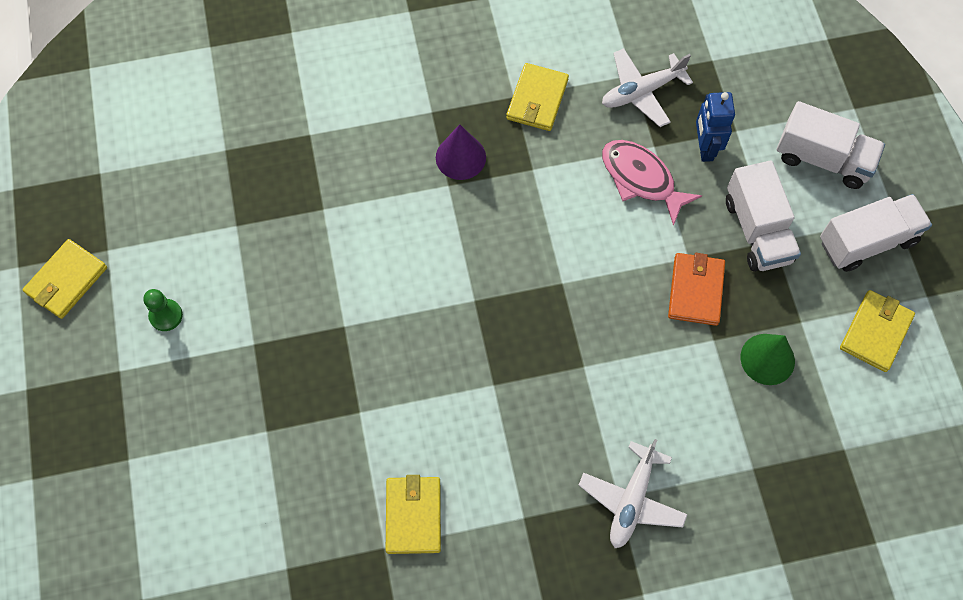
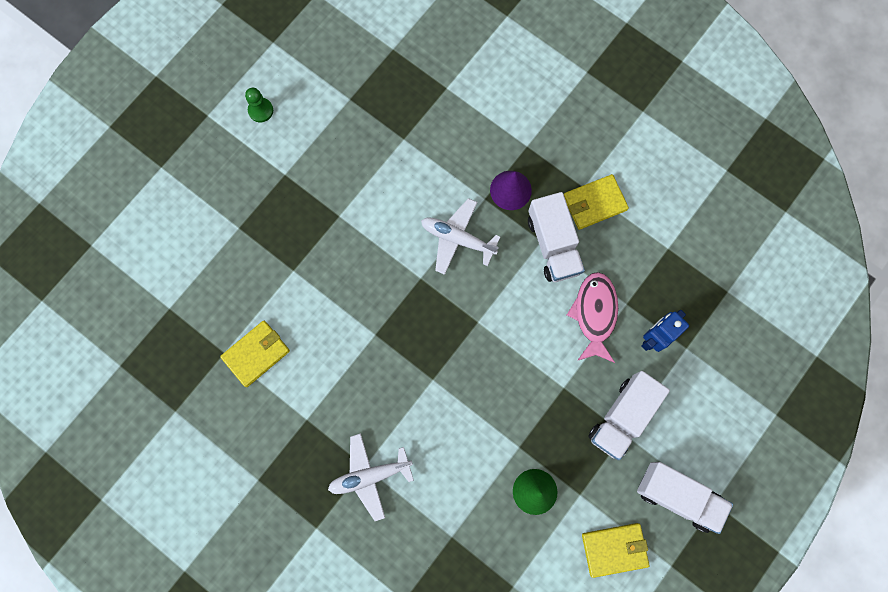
camera: 50 degrees right, 10 degrees up
(66, 280) = (235, 37): yellow wallet -> none
(642, 92) = (660, 264): white plane -> white plane (457, 239)
(695, 290) = (544, 409): orange wallet -> none
(823, 159) = (716, 421): white truck -> white truck (553, 245)

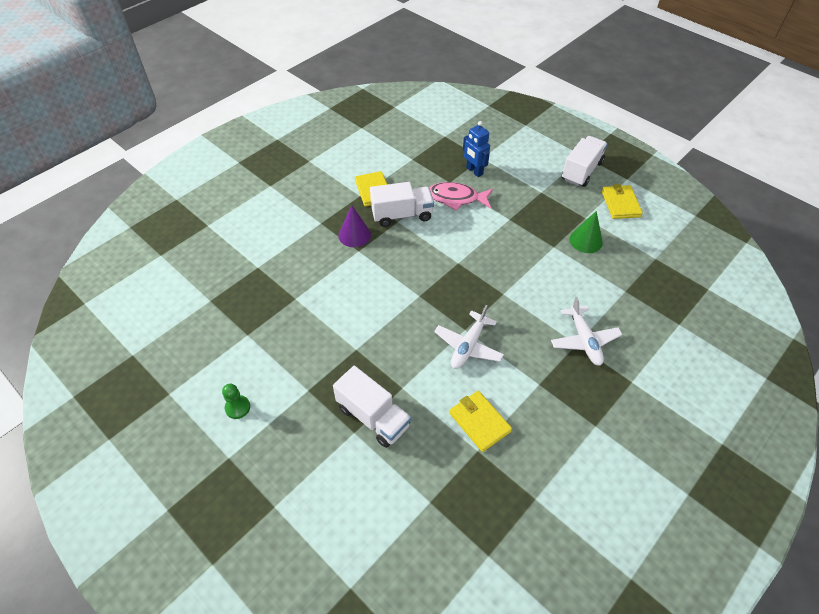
camera: 85 degrees left, 25 degrees down
(457, 239) = (389, 269): white plane -> white plane (468, 346)
(622, 417) = (530, 191): white truck -> white truck (373, 417)

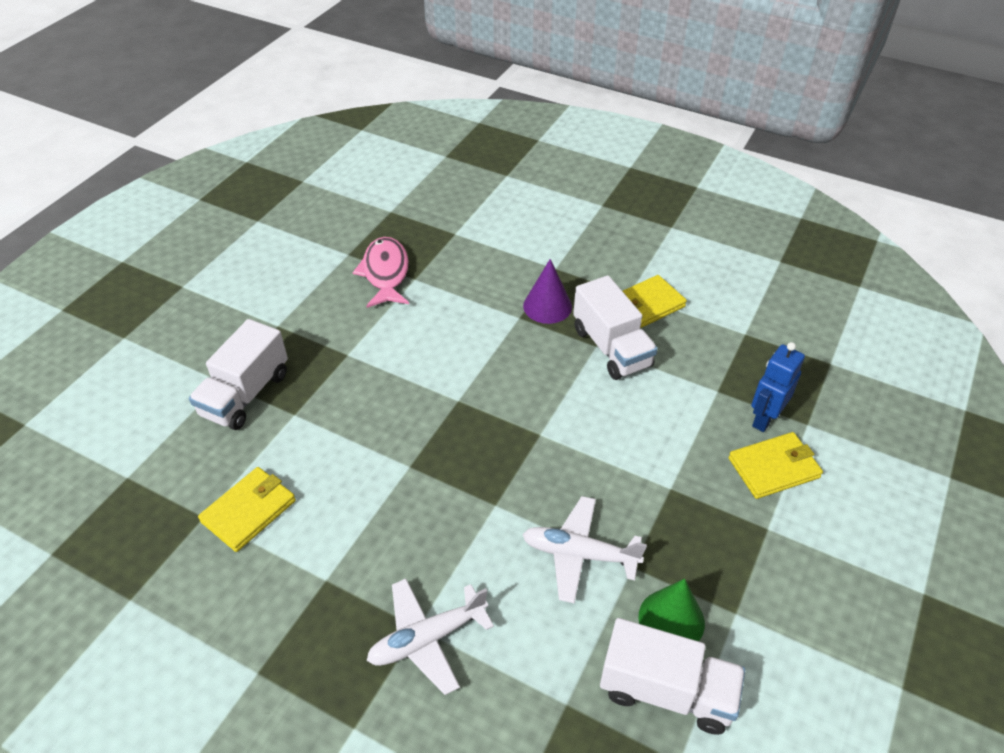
camera: 75 degrees right, 5 degrees down
(237, 407) = (246, 275): green pawn -> none
(456, 198) = (683, 406): pink fish -> pink fish (385, 273)
(468, 346) = (379, 475): white plane -> white plane (579, 554)
(581, 171) = (871, 593): white truck -> white truck (666, 691)
(620, 204) = (811, 679): yellow wallet -> yellow wallet (774, 468)

